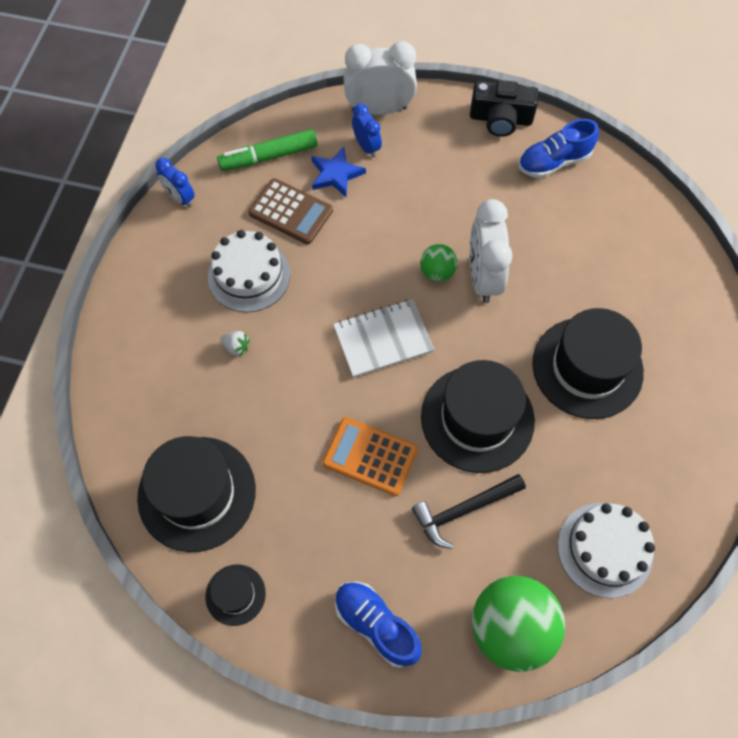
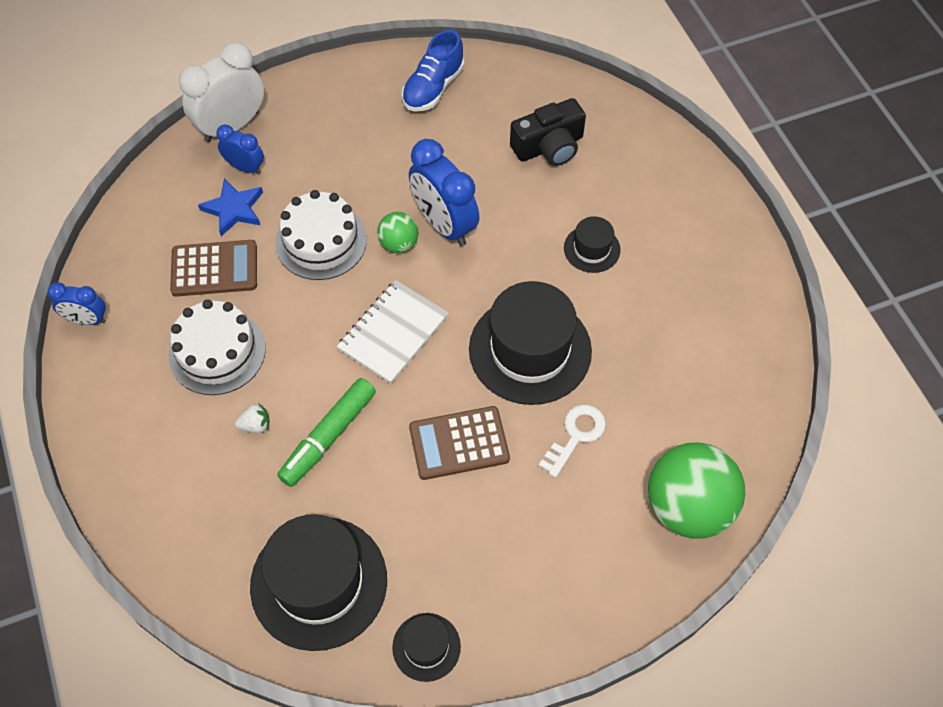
camera: 35 degrees left, 5 degrees down
(268, 156) = (152, 229): green marker -> green marker (328, 437)
(370, 457) = (459, 443): orange calculator -> brown calculator
(376, 625) = (573, 584): blue shoe -> none
(463, 510) = (576, 435): black hammer -> white key
(483, 277) = (444, 224): white clock -> blue clock
(500, 119) = (356, 75): black camera -> black camera (549, 146)
(587, 367) = (592, 249): black hat -> black hat, size x0.49
(605, 549) = (715, 391): white cake -> white cake (321, 241)

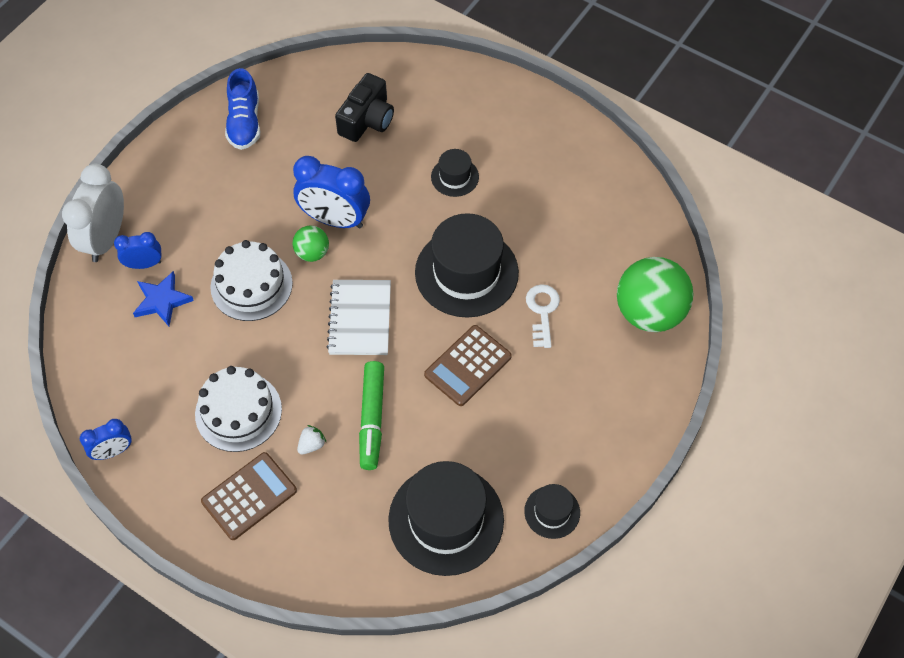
camera: 35 degrees left, 0 degrees up
(214, 269) = (184, 353): brown calculator -> brown calculator (249, 496)

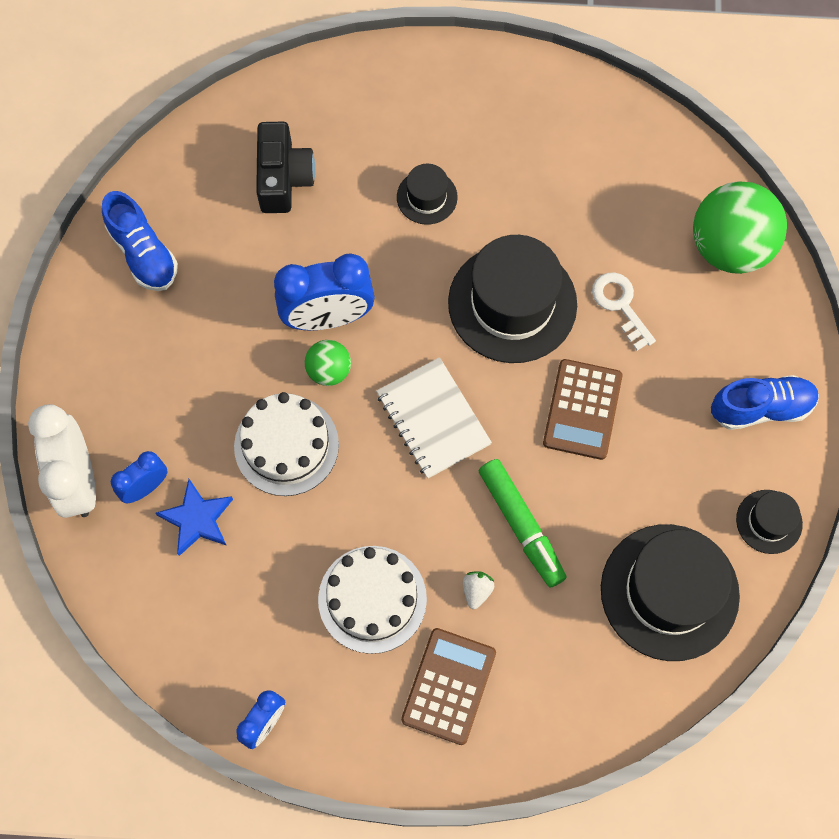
camera: 30 degrees left, 10 degrees up
(599, 432) = (761, 408): none -> blue shoe

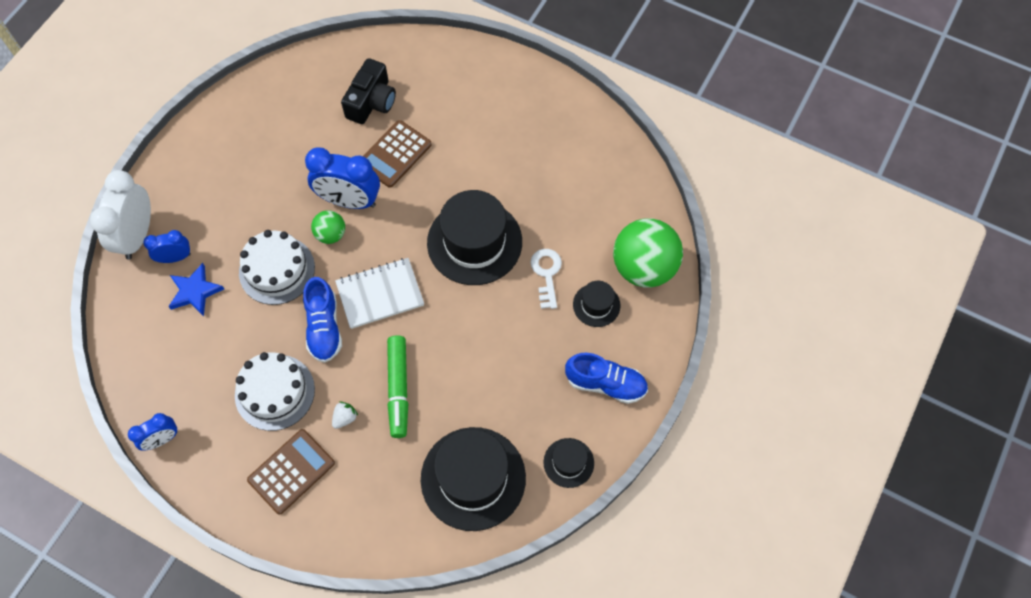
camera: 25 degrees right, 5 degrees down
(143, 253) = (257, 113): blue shoe -> blue shoe (324, 327)
(427, 197) = (457, 151): black hat -> black hat (596, 305)
(433, 419) = (380, 294): white notebook -> white notebook turned 75 degrees clockwise
(582, 409) = (482, 331): brown calculator -> brown calculator (395, 154)

